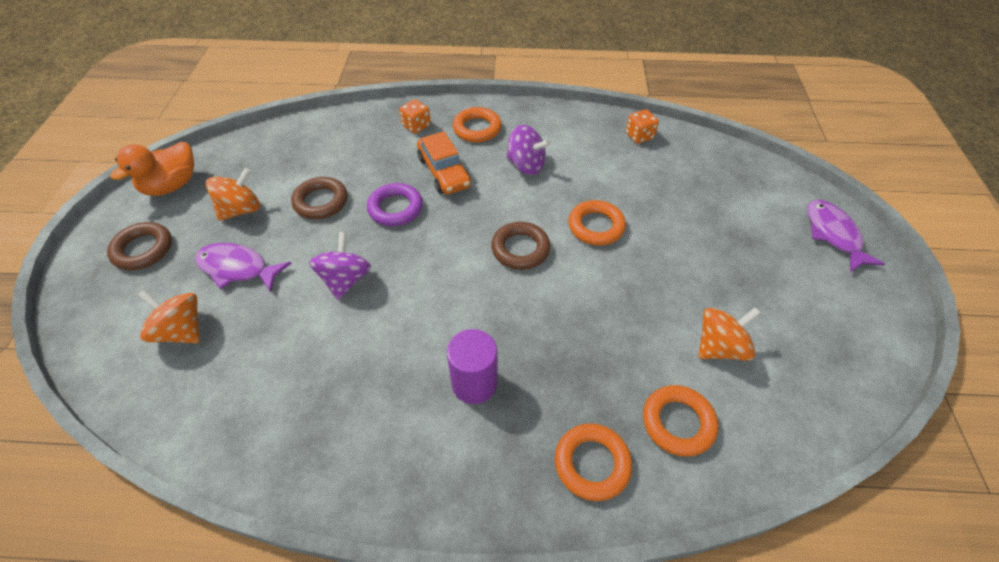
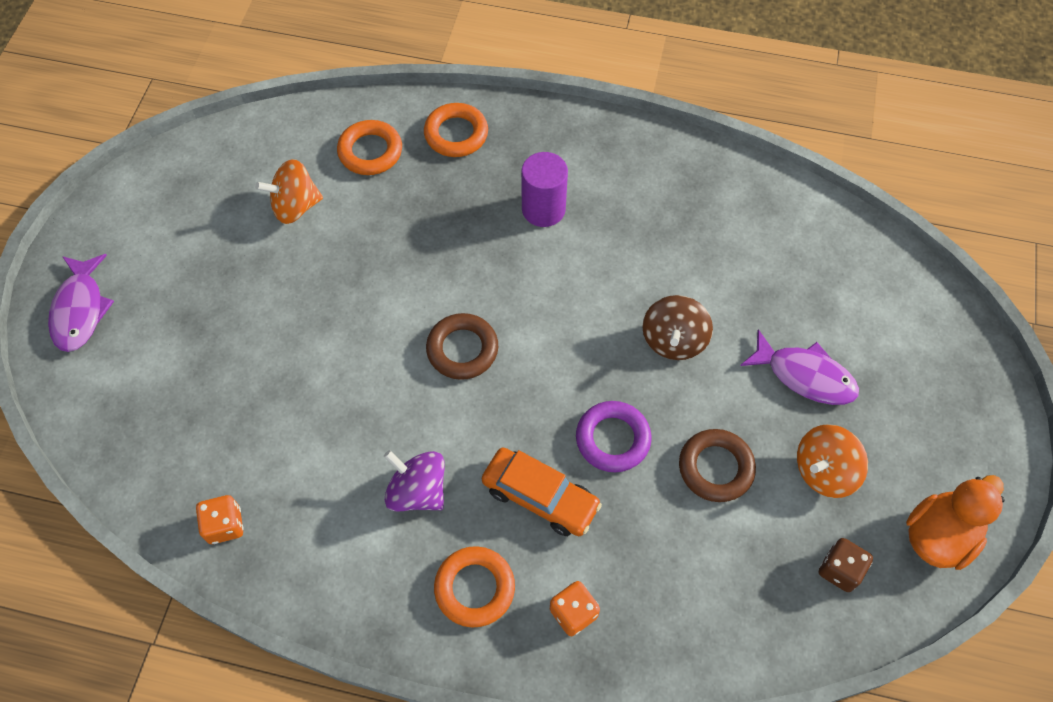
camera: 170 degrees left, 10 degrees up
(143, 249) = (933, 423): brown ring -> none
(181, 331) = (846, 305): orange spinning top -> none
(247, 162) = (839, 570): none -> brown dice
(345, 280) = (673, 340): purple spinning top -> brown spinning top
(444, 172) = (540, 497): orange car -> orange car turned 135 degrees clockwise
(596, 226) = (359, 367): orange ring -> none

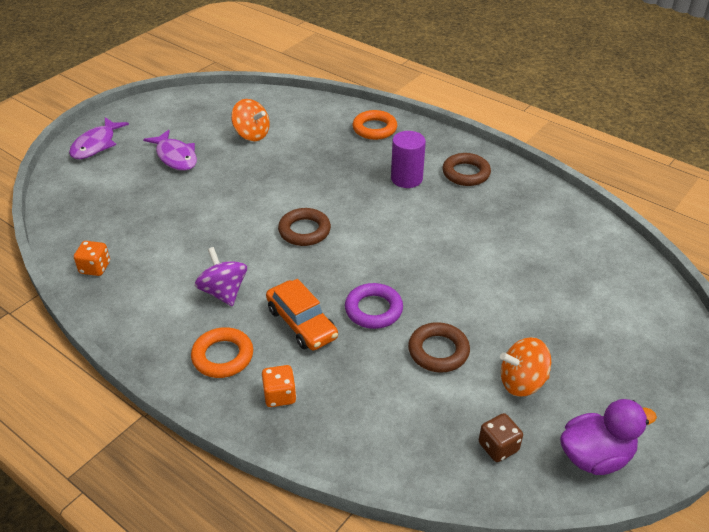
camera: 25 degrees right, 20 degrees down
(295, 206) = (252, 134): orange spinning top -> orange spinning top turned 150 degrees counterclockwise
(370, 151) = (315, 122): orange ring -> none
(611, 171) = (466, 173): none -> brown ring
(673, 340) = (453, 271): brown spinning top -> none
(805, 376) = (540, 322): purple fish -> purple fish (175, 157)
(938, 536) = (595, 456): orange duck -> purple duck

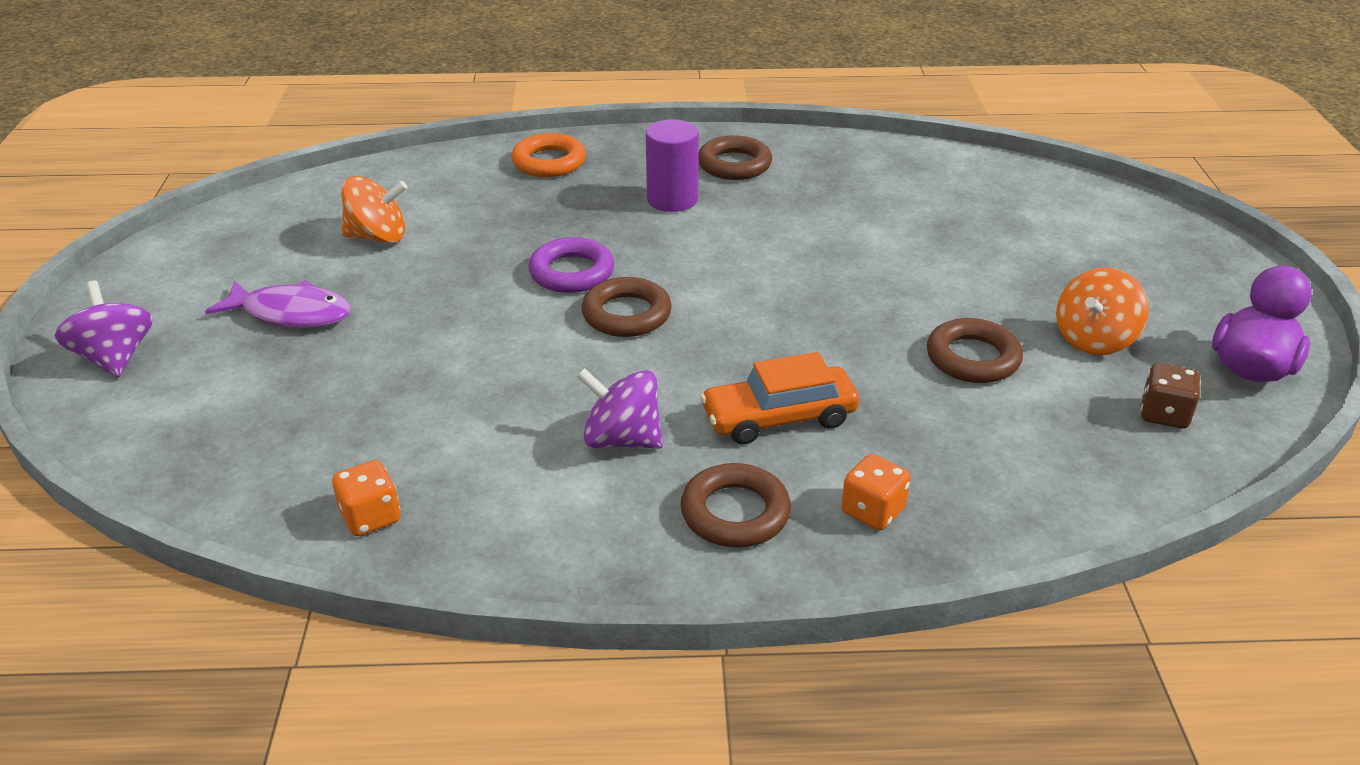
camera: 40 degrees left, 5 degrees down
(96, 145) = (115, 358): purple fish -> purple spinning top
(223, 356) = (735, 513): orange ring -> brown ring
(301, 323) = (779, 417): orange car -> orange car turned 150 degrees clockwise
(373, 310) = (841, 355): purple ring -> purple ring (571, 272)

